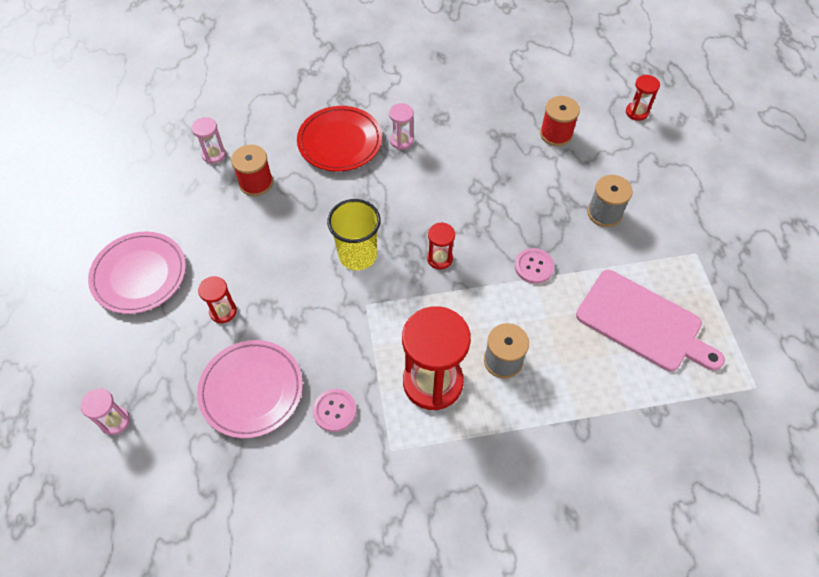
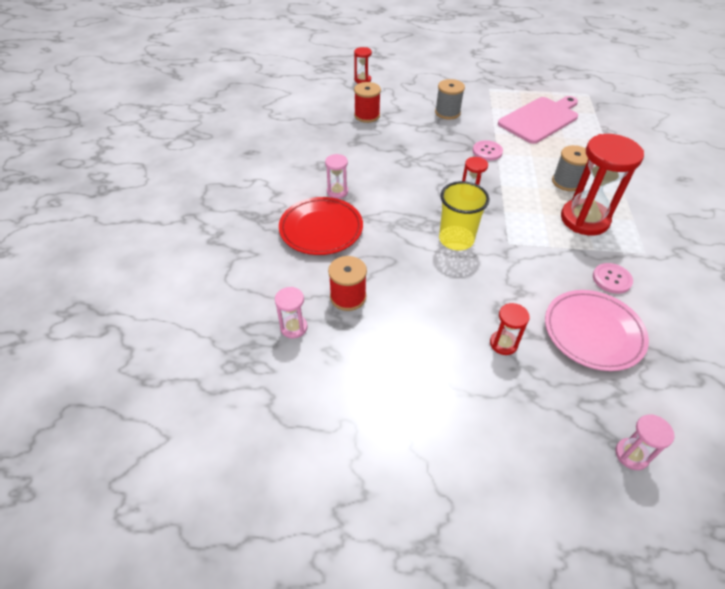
camera: 75 degrees left, 10 degrees down
(139, 275) = (444, 415): pink plate -> none

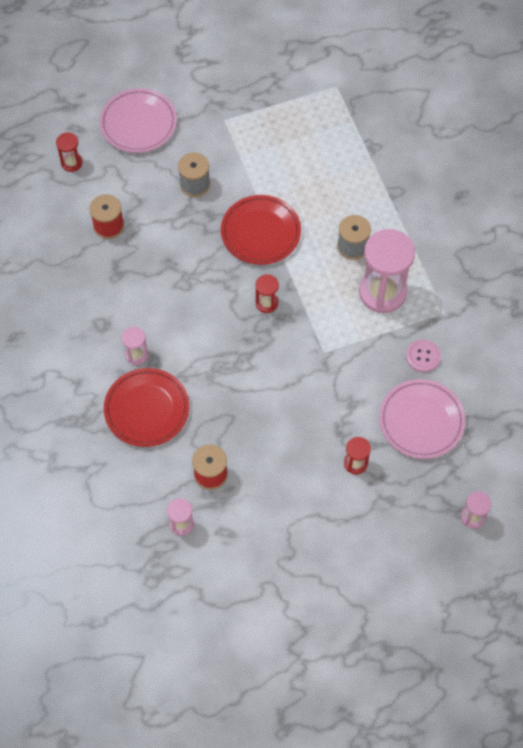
camera: 25 degrees left, 15 degrees up
(423, 74) = (138, 123): none -> pink plate
(456, 239) = (276, 368): yellow cup -> none
(487, 151) = (260, 232): pink button -> red plate
(540, 119) = (297, 155): pink cutting board -> none
(584, 219) = (382, 292): red hourglass -> pink hourglass

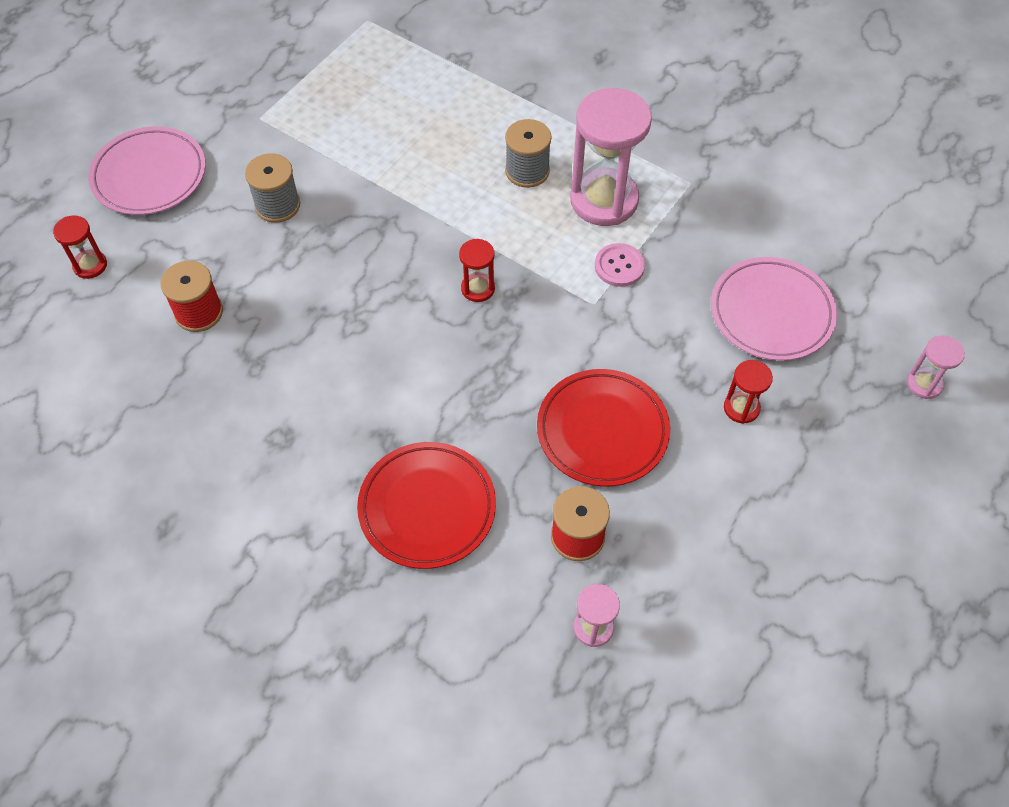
camera: 35 degrees left, 5 degrees down
(136, 355) = (359, 447): pink hourglass -> none
(260, 232) = (404, 214): red plate -> red plate (602, 431)
(423, 356) = (710, 242): pink button -> pink button (619, 266)

